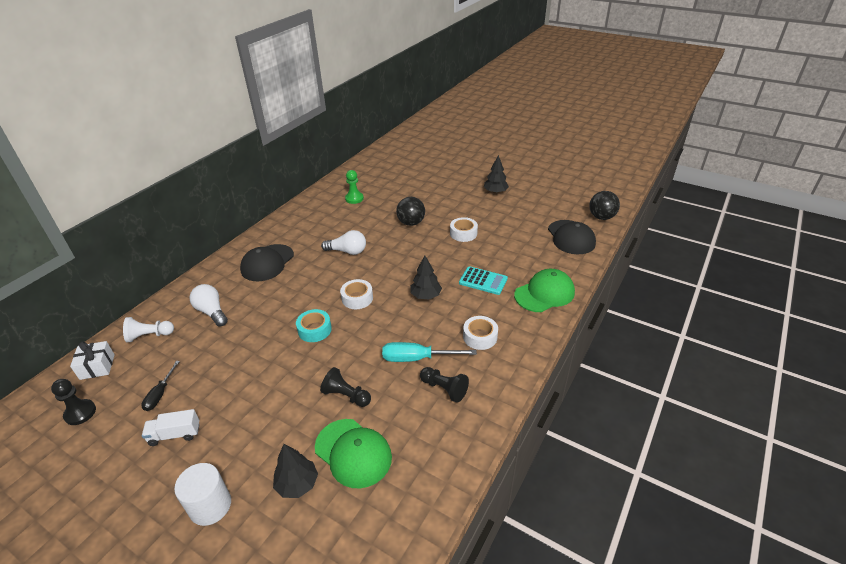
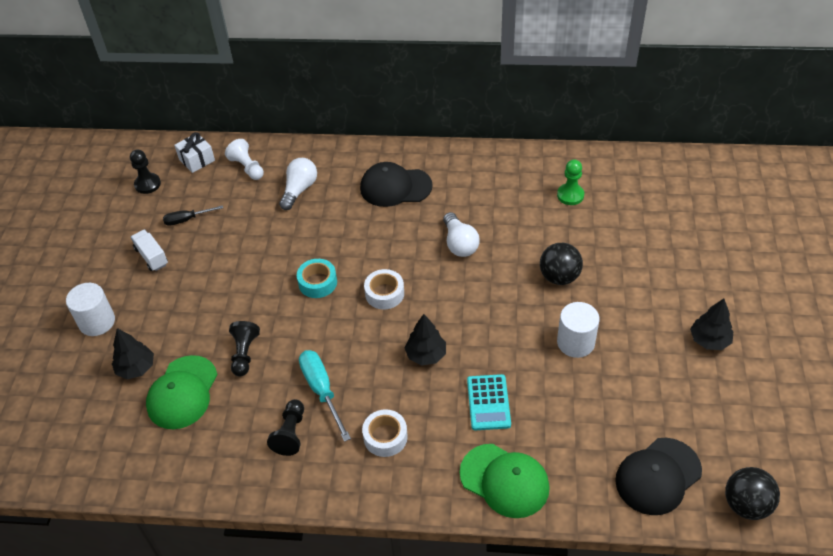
camera: 65 degrees right, 10 degrees up
(463, 233) = (575, 342): white tape -> white cylinder

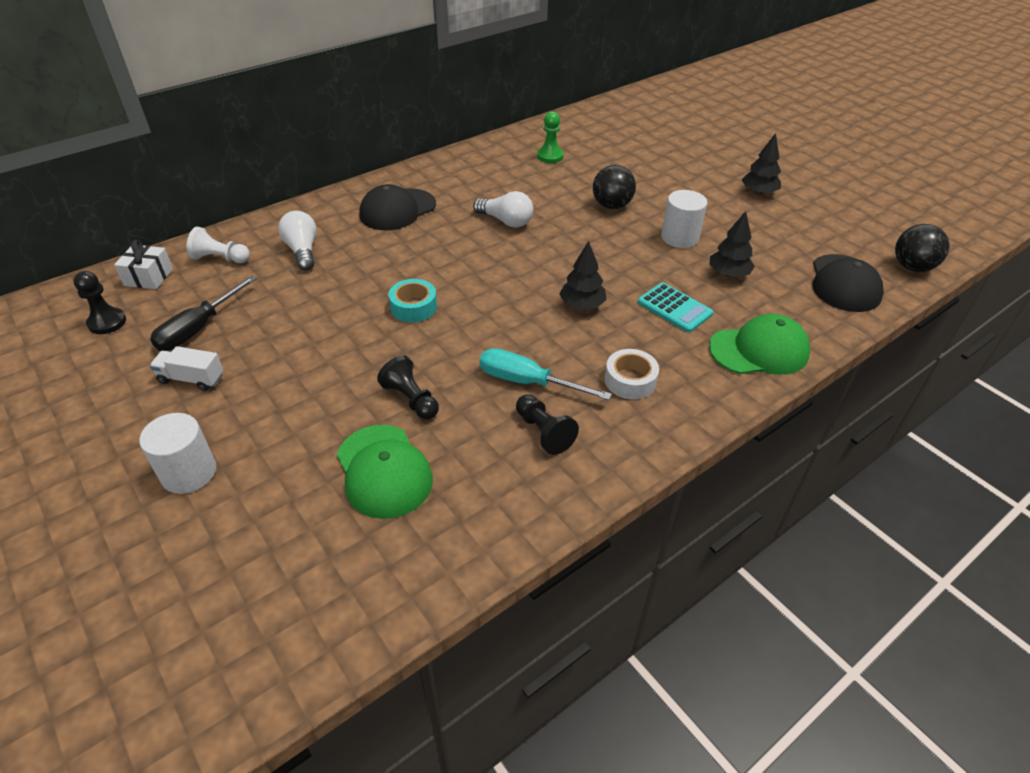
camera: 45 degrees left, 5 degrees down
(136, 368) = (298, 484): black tree -> black tree (728, 274)
(187, 220) = (198, 328): black screwdriver -> black screwdriver, size x1.59
(384, 293) = (488, 283): white tape -> none

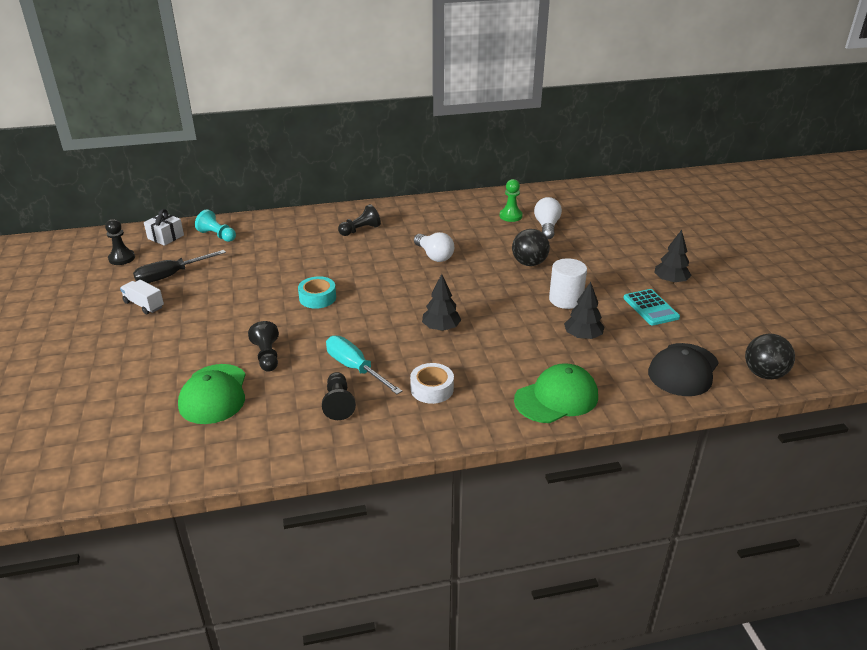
camera: 25 degrees right, 10 degrees down
(189, 472) = (101, 359): white cylinder -> none
(220, 258) = (217, 235): white pawn -> turquoise pawn
(302, 251) = (273, 243): white light bulb -> white light bulb (546, 227)
(397, 210) = (360, 230): black cap -> black pawn
(674, 308) = (513, 349): turquoise calculator -> turquoise calculator (650, 308)
(759, 350) = (556, 398): green cap -> green cap turned 45 degrees counterclockwise

